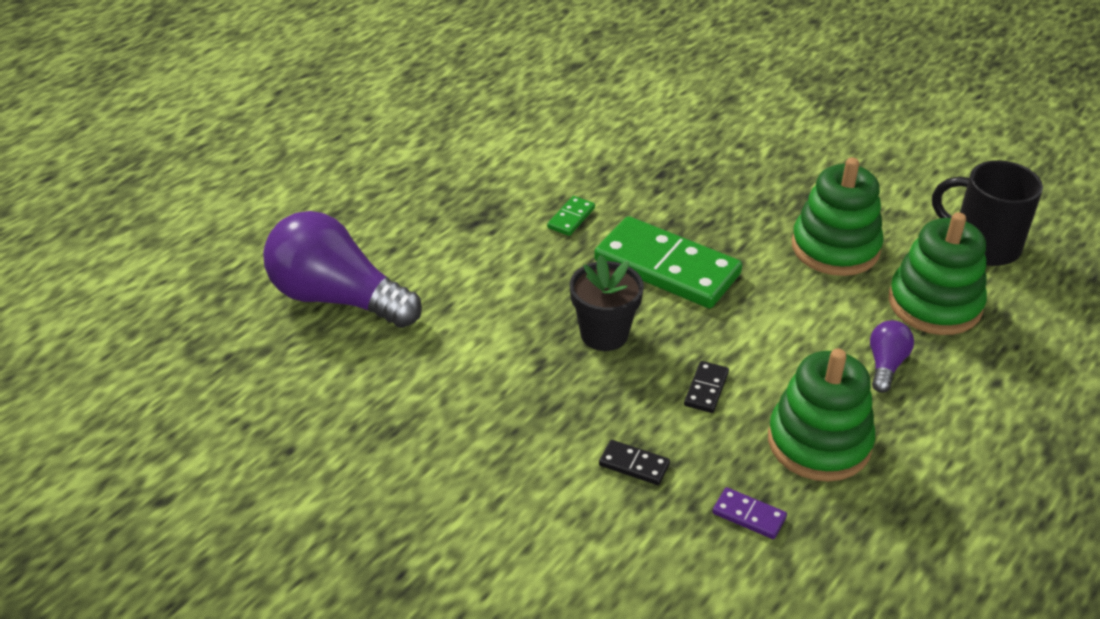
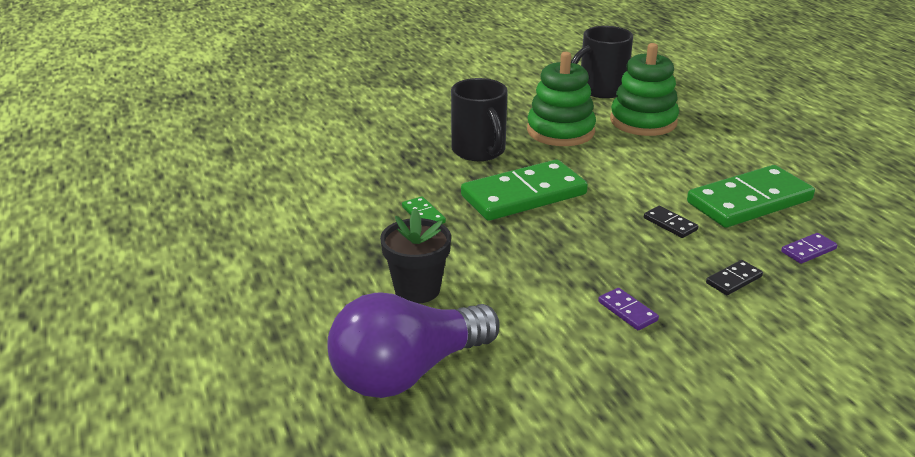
camera: 60 degrees left, 10 degrees down
(516, 400) = (627, 311): none -> purple domino
(604, 334) = (578, 245): black flower pot -> black flower pot (417, 289)
(727, 207) = (479, 151): none -> black mug
(819, 442) = (749, 201): green stacking toy -> green domino
(886, 365) = (689, 155): purple light bulb -> none

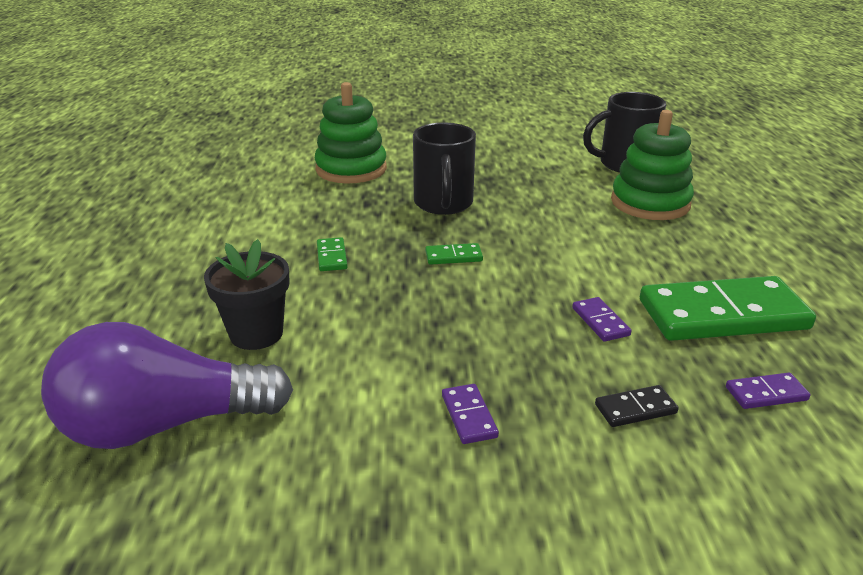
camera: 20 degrees right, 0 degrees up
(523, 195) = (453, 256): green domino -> green domino, size x0.41
(560, 131) = (547, 198): green stacking toy -> green stacking toy (351, 169)
(670, 224) = (600, 321): black domino -> purple domino

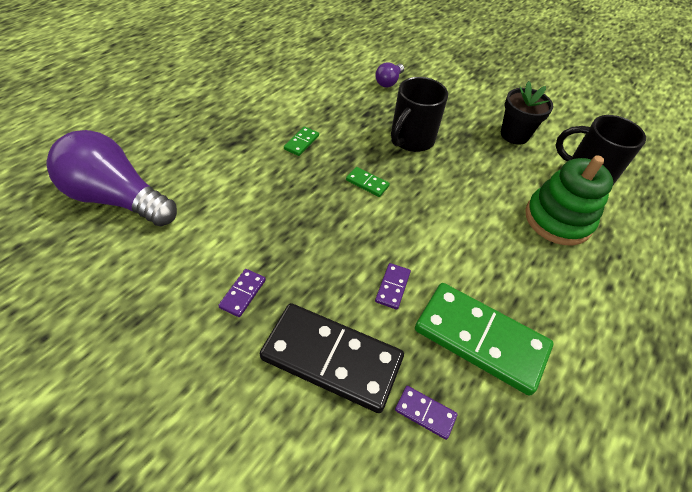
camera: 35 degrees right, 20 degrees up
(256, 334) = (209, 171): black flower pot -> black flower pot (514, 135)
(351, 169) = (388, 82): green stacking toy -> purple light bulb
(635, 409) = (332, 358): black domino -> black domino, size x2.43

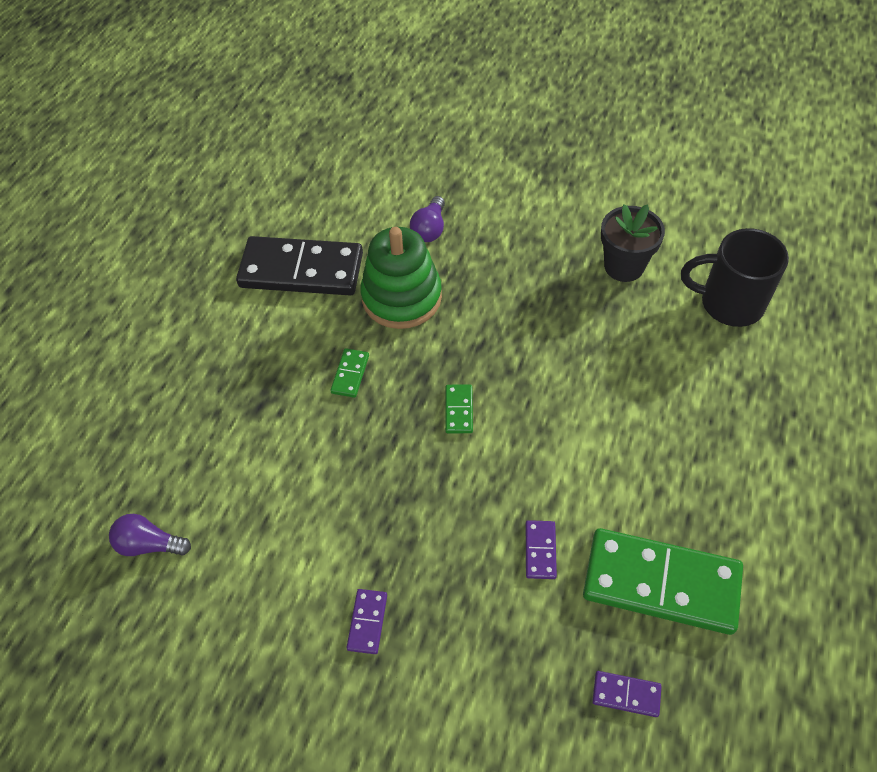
camera: 10 degrees left, 5 degrees up
(117, 198) = (149, 544): purple light bulb -> purple light bulb, size x0.45
(332, 358) = (502, 667): black domino -> black domino (301, 270)
(367, 183) = (459, 410): green domino -> green domino turned 75 degrees clockwise
(411, 139) = (492, 320): black mug -> none
(558, 219) = (710, 385): green stacking toy -> green stacking toy (401, 297)

